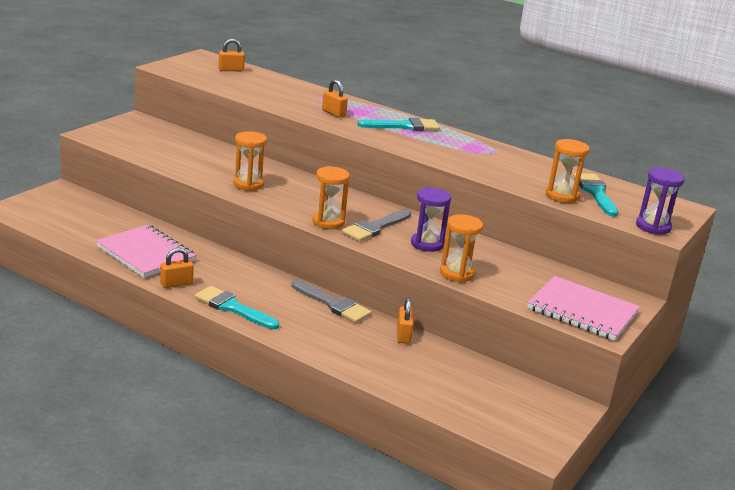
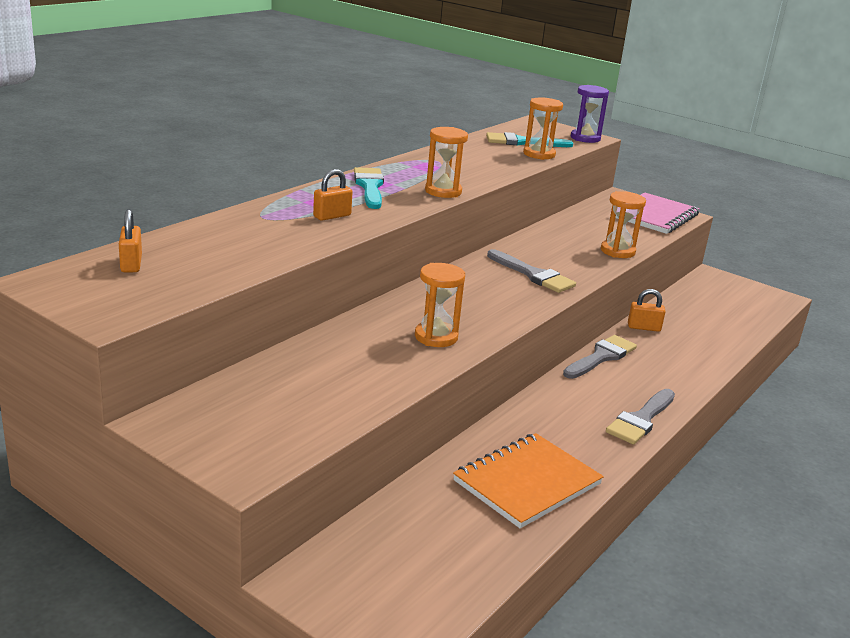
camera: 85 degrees left, 0 degrees up
(146, 254) = (527, 482): pink notebook -> orange notebook
(176, 284) = (602, 458): orange padlock -> none
(232, 308) = (641, 419): turquoise brush -> grey brush
(328, 222) = (531, 298): orange hourglass -> orange hourglass (443, 191)
(427, 244) = (560, 255): purple hourglass -> none

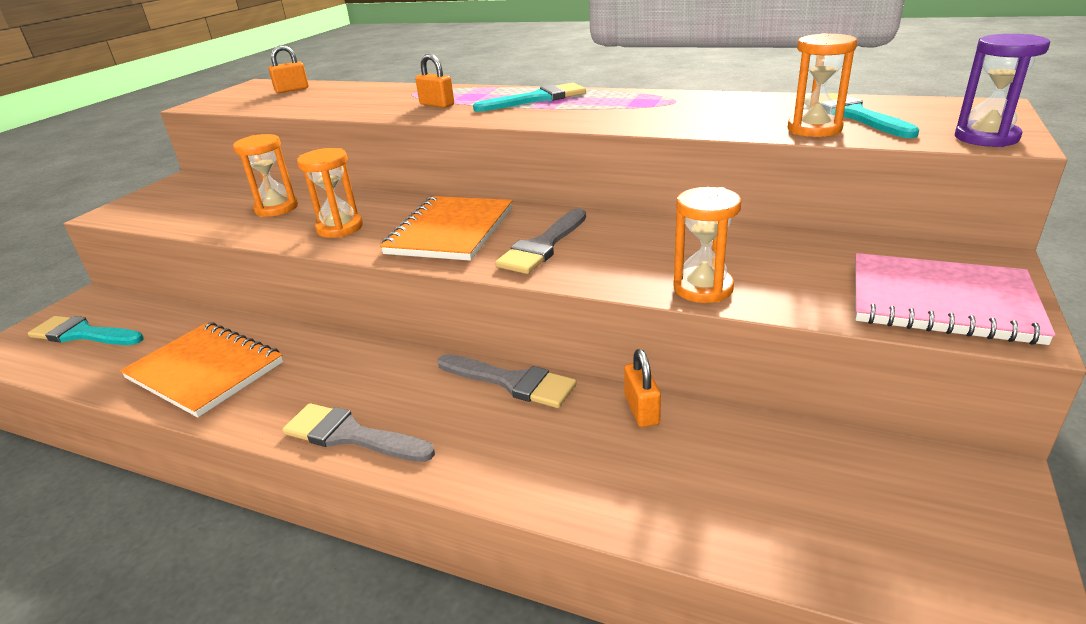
camera: 80 degrees right, 5 degrees up
(402, 572) = (83, 334): none -> turquoise brush
(443, 191) = (564, 119): orange hourglass -> orange hourglass (276, 208)
(482, 297) = (450, 231): none -> orange notebook

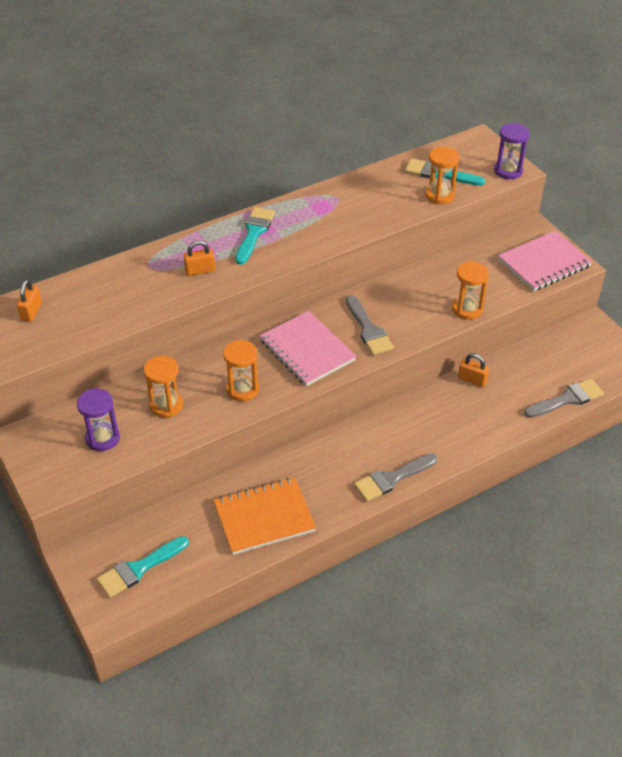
camera: 55 degrees left, 15 degrees up
(201, 204) = (102, 438): none -> purple hourglass
(450, 231) = (307, 350): orange notebook -> pink notebook
(512, 382) = (409, 407): grey brush -> grey brush (567, 399)

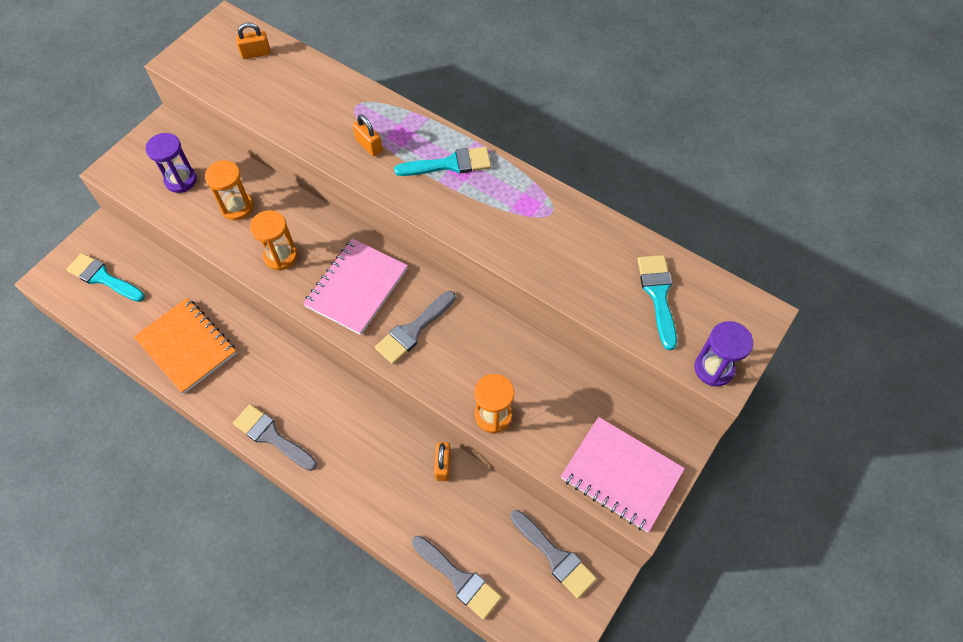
camera: 65 degrees right, 15 degrees up
(440, 195) = (616, 310): orange hourglass -> none
(571, 343) = (555, 556): none -> grey brush

